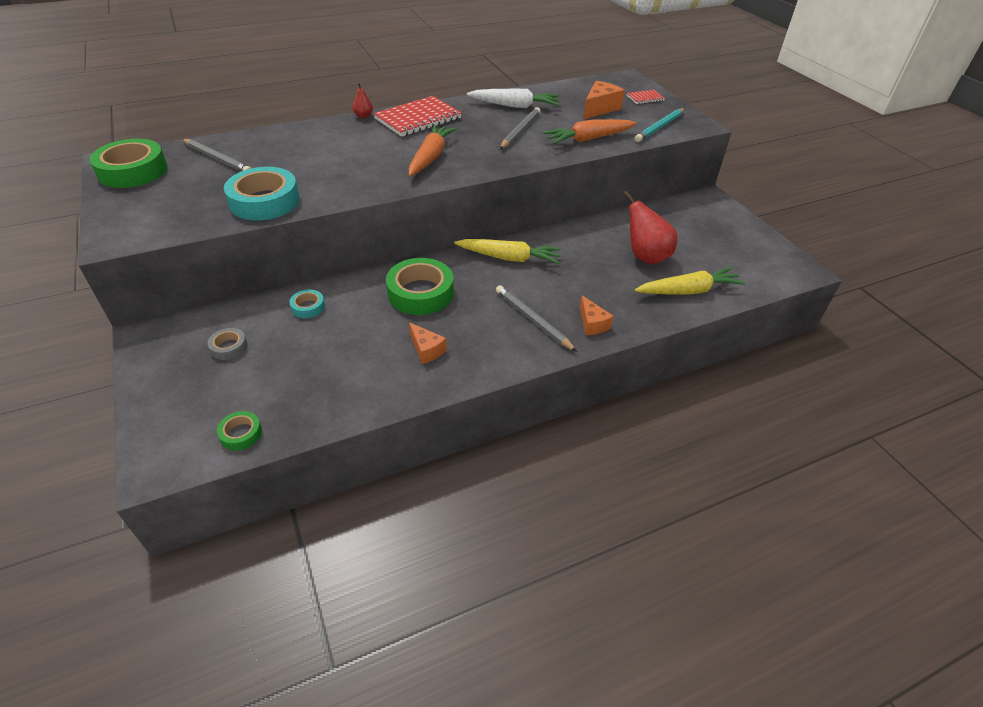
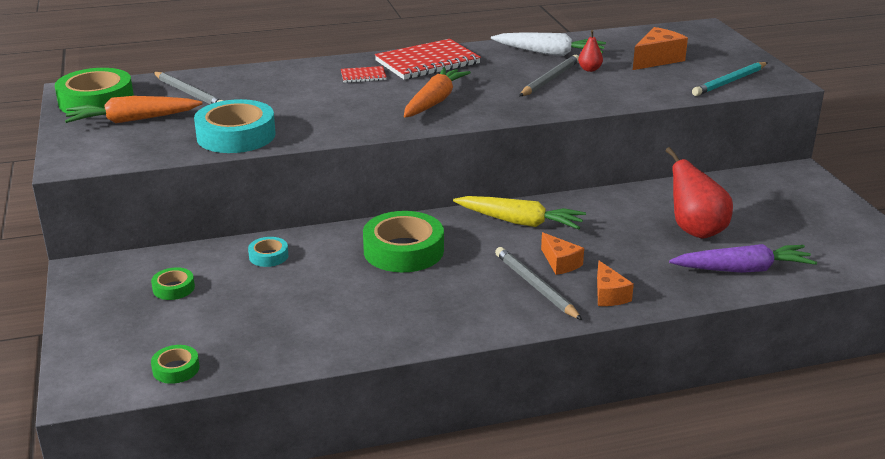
camera: 10 degrees right, 15 degrees down
(229, 347) = (173, 288): grey tape -> green tape
(363, 116) = (363, 57): red pear -> red pear (589, 69)
(426, 350) = (400, 307): orange cheese -> orange cheese (560, 263)
(589, 139) = (634, 91): orange carrot -> orange carrot (133, 120)
(645, 98) = (720, 50): red notebook -> red notebook (363, 76)
(688, 291) = (742, 269): yellow carrot -> purple carrot

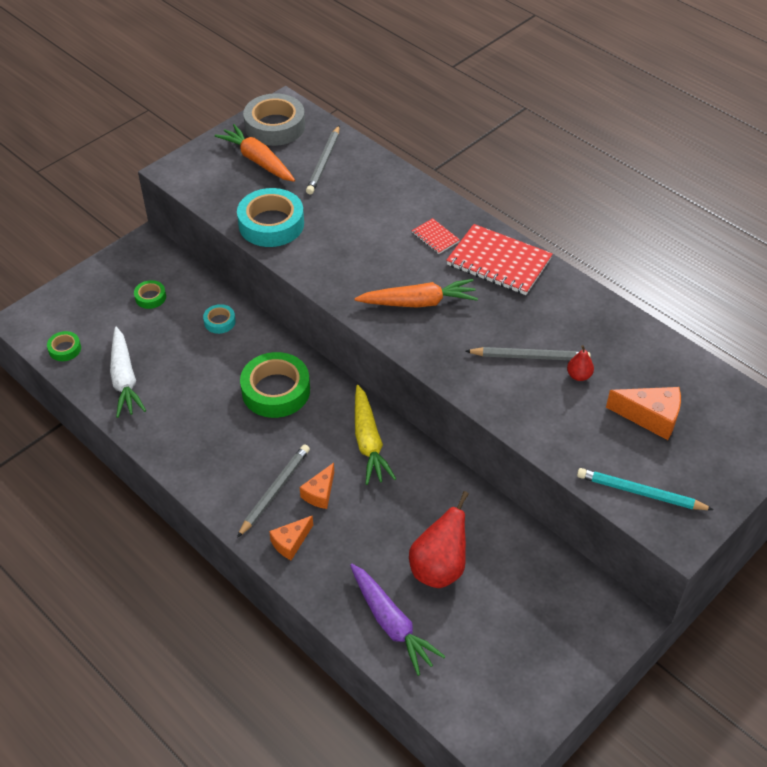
camera: 60 degrees right, 20 degrees up
(96, 101) = (275, 126): green tape -> grey tape
(549, 53) = (594, 332): white carrot -> white carrot (124, 379)

